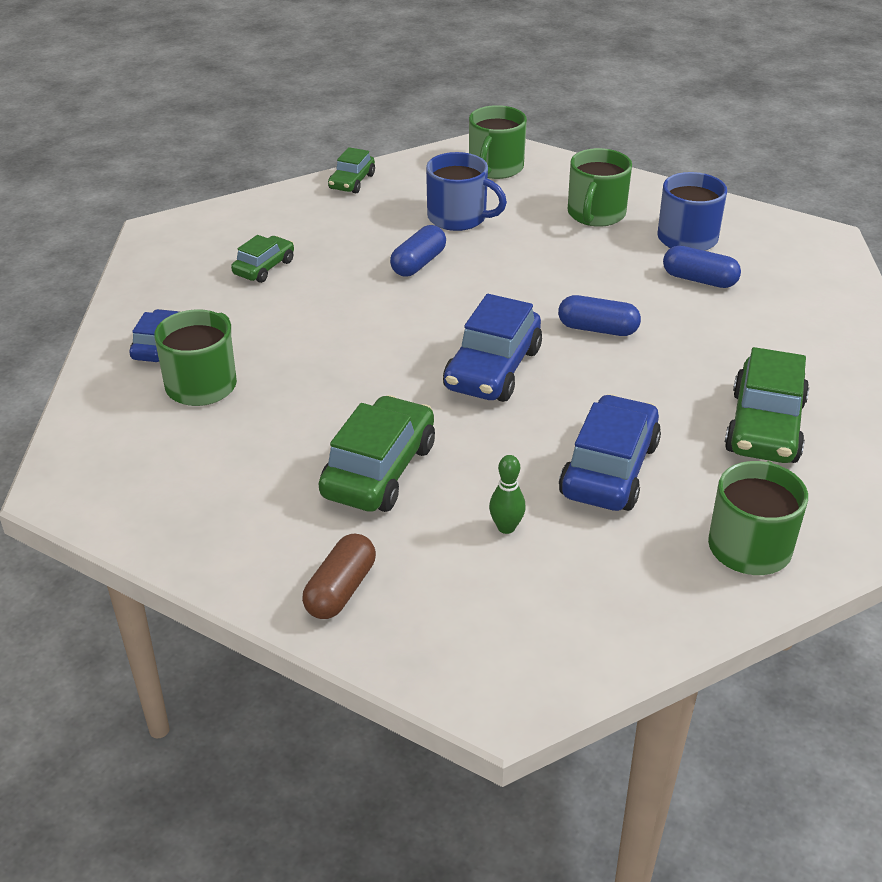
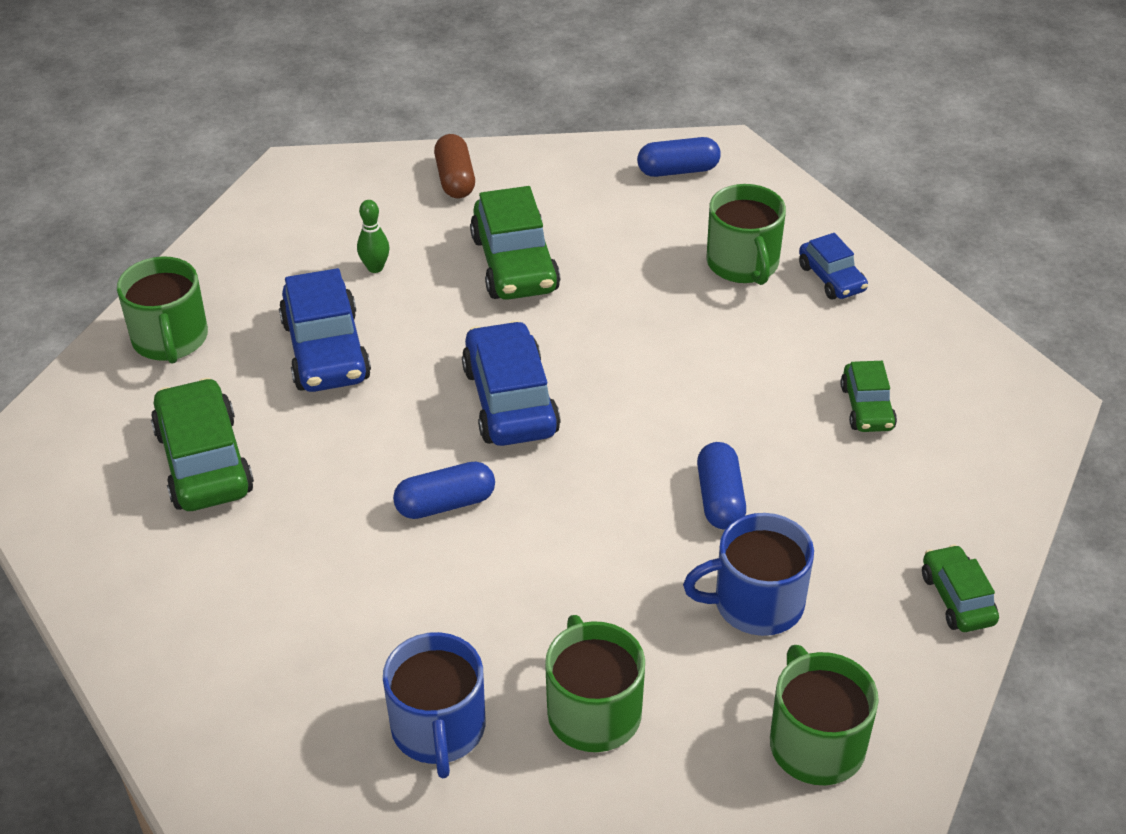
camera: 145 degrees right, 5 degrees up
(699, 280) = (377, 647): blue capsule -> blue capsule (678, 170)

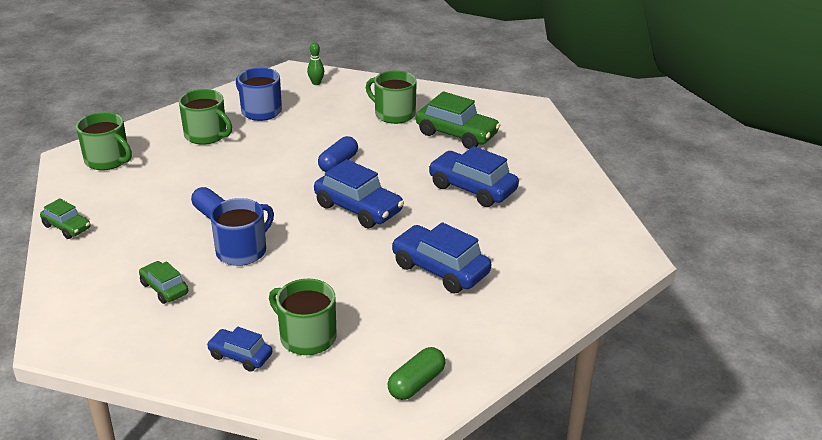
camera: 140 degrees right, 10 degrees down
(170, 339) = (546, 162): green mug -> green mug (394, 114)
(375, 267) = (508, 232): green bowling pin -> green bowling pin (316, 83)
(455, 179) = (543, 300): brown capsule -> none
(514, 264) = (440, 269): green car -> blue car
(678, 170) = (416, 383): blue capsule -> green capsule
(756, 603) = (165, 188): blue mug -> blue mug (242, 251)

